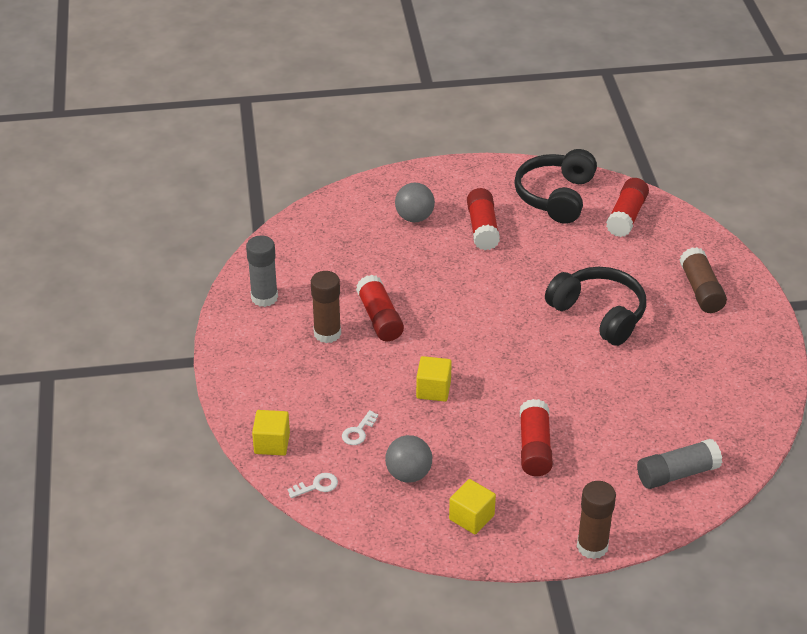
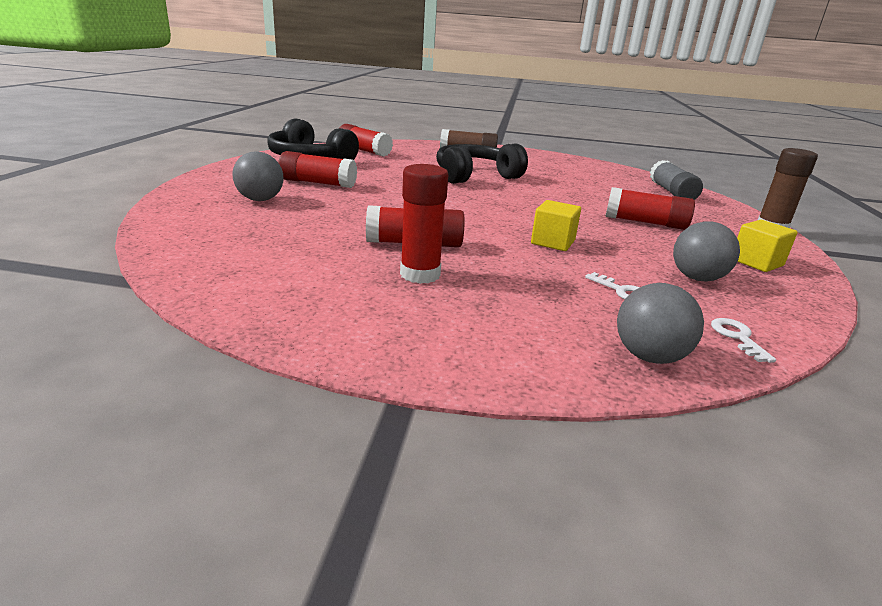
camera: 75 degrees left, 15 degrees down
(264, 297) = (300, 301): grey glue stick -> none
(272, 443) = (649, 356): yellow cube -> grey ball
(327, 333) = (420, 274): brown glue stick -> red glue stick

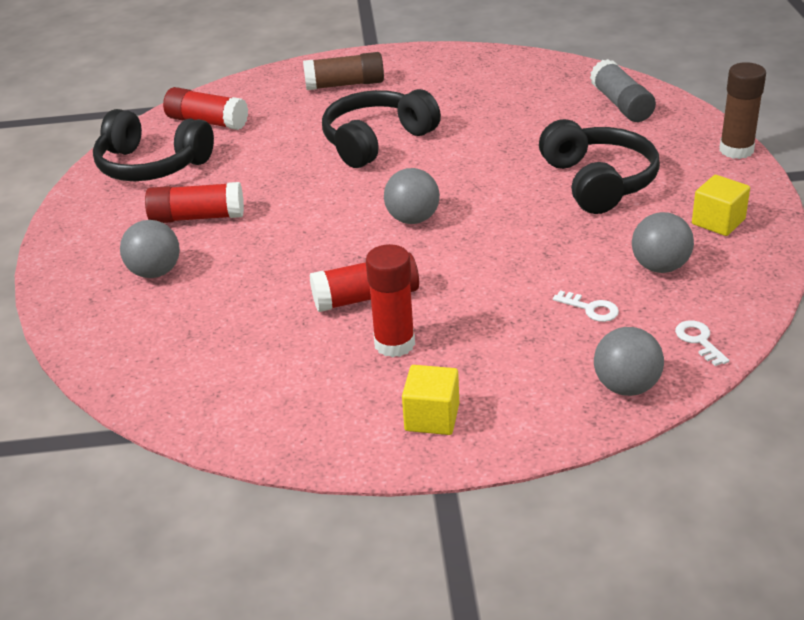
camera: 10 degrees left, 10 degrees up
(480, 212) = (413, 219): none -> grey ball
(553, 242) = (507, 251): yellow cube -> yellow cube (432, 417)
(645, 222) = (598, 182): red glue stick -> black headphones

